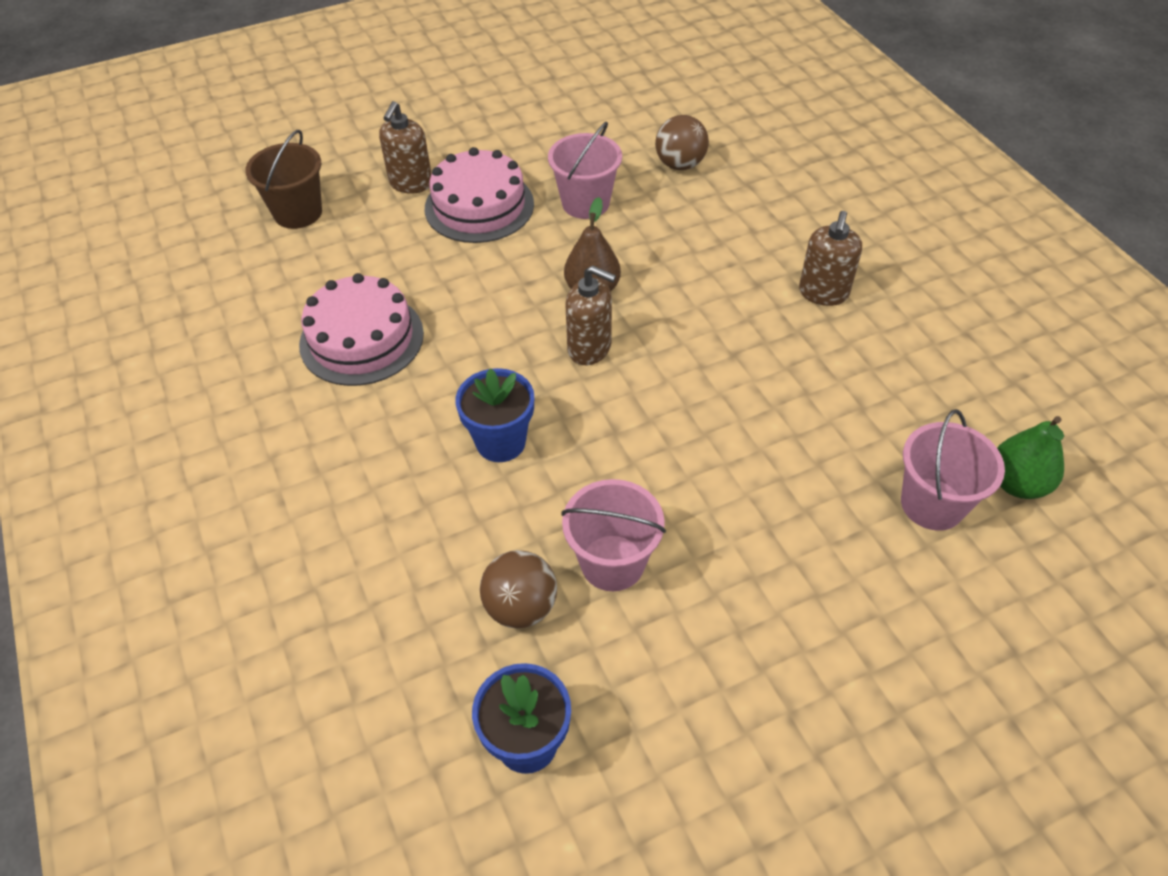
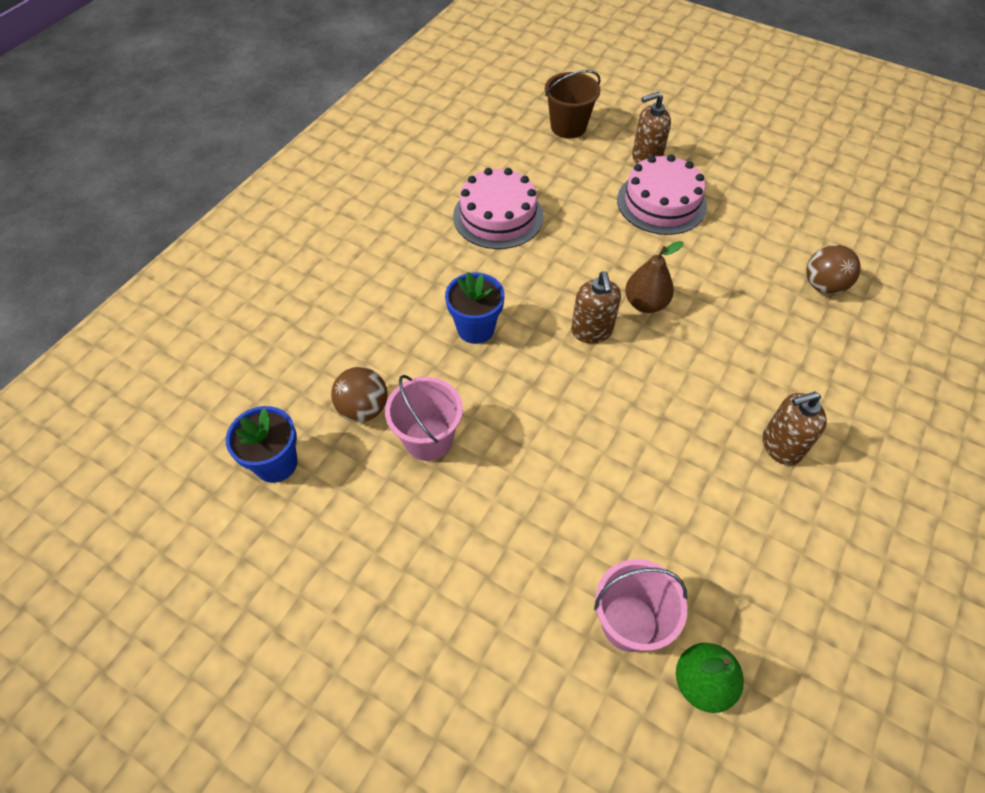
camera: 55 degrees right, 5 degrees up
(585, 203) = (723, 254): pink bucket -> none

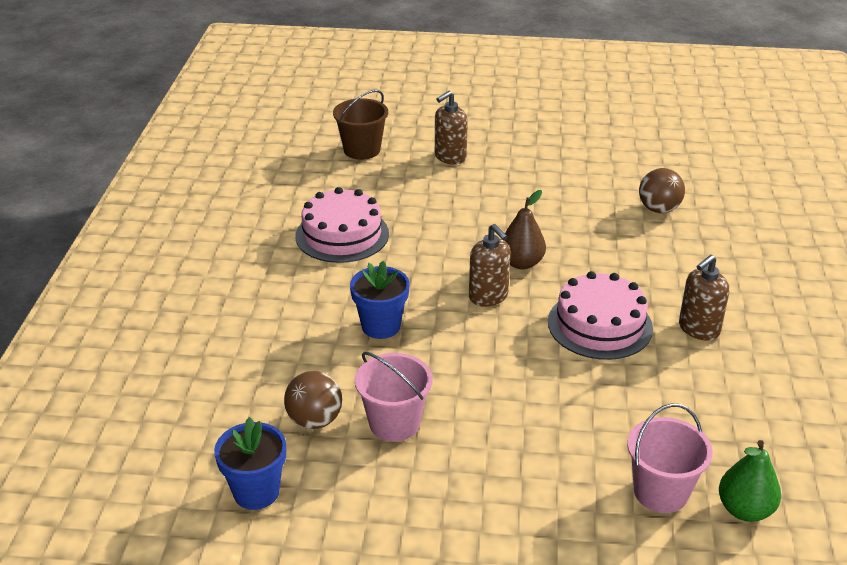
camera: 25 degrees left, 20 degrees down
(661, 202) = (485, 186): pink cake -> pink cake (599, 325)

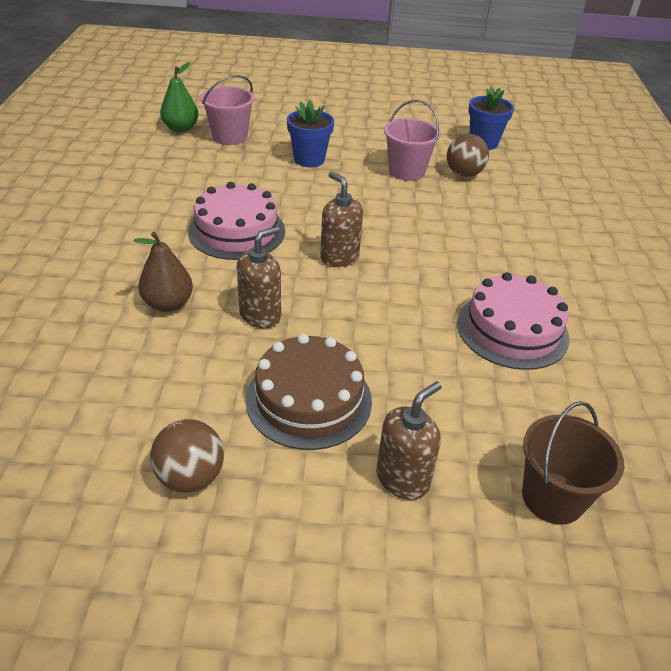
camera: 175 degrees right, 5 degrees up
(381, 326) = (436, 233): blue flower pot -> blue flower pot (309, 159)
(510, 192) = (309, 399): none -> brown cake
(521, 263) = (303, 292): brown pear -> brown pear (168, 304)
(658, 209) = (109, 367): brown ball -> brown ball (190, 477)
(698, 329) = (146, 226): brown soap dispenser -> brown soap dispenser (260, 315)

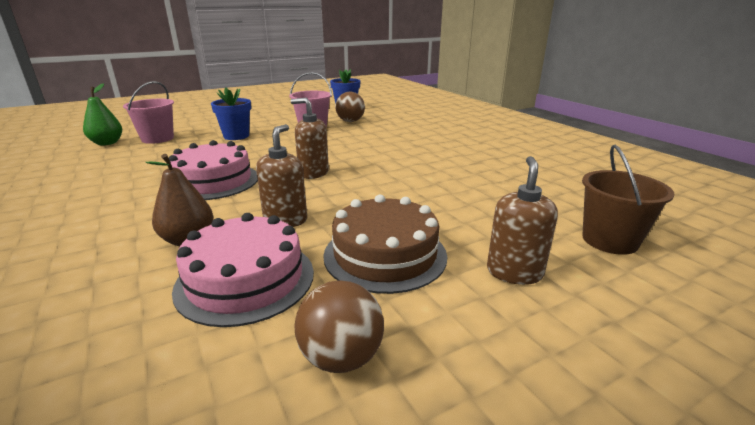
camera: 30 degrees left, 15 degrees down
(512, 330) = (469, 173): pink cake -> pink cake (245, 279)

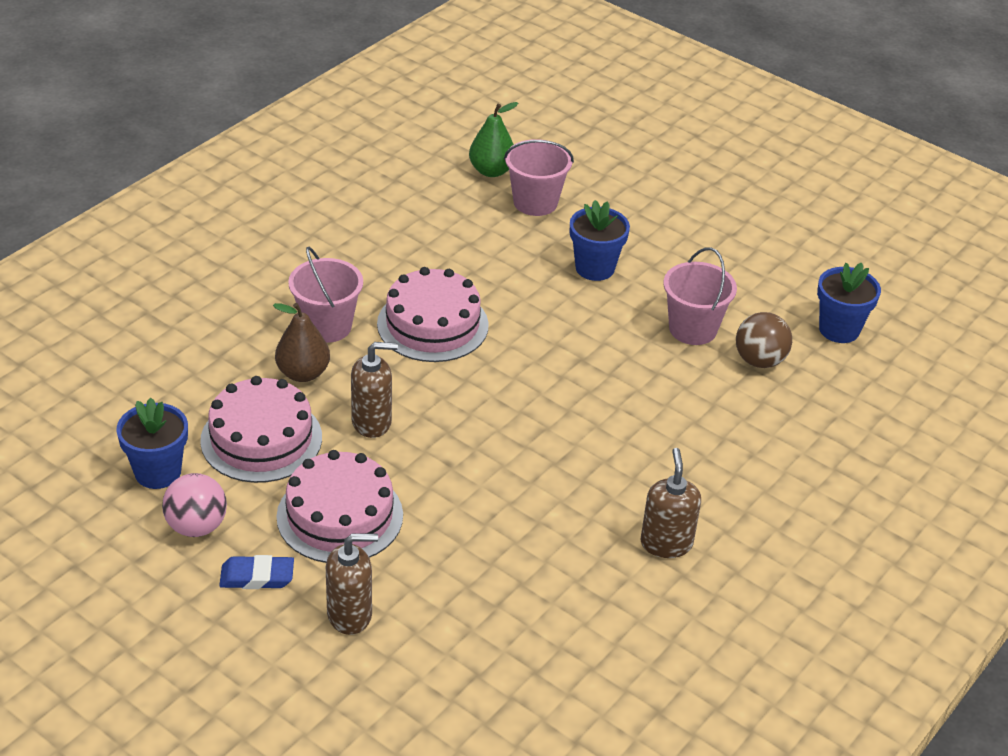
camera: 65 degrees right, 15 degrees up
(149, 218) = (327, 326): none -> pink bucket
(216, 377) = (158, 472): none -> blue flower pot
(313, 173) = (505, 398): brown soap dispenser -> brown soap dispenser (666, 543)
(341, 357) = (196, 526): brown ball -> pink ball
(385, 254) = (340, 516): brown cake -> pink cake
(446, 322) = (257, 576): none -> blue eraser
(609, 240) = (454, 695): brown bucket -> none

